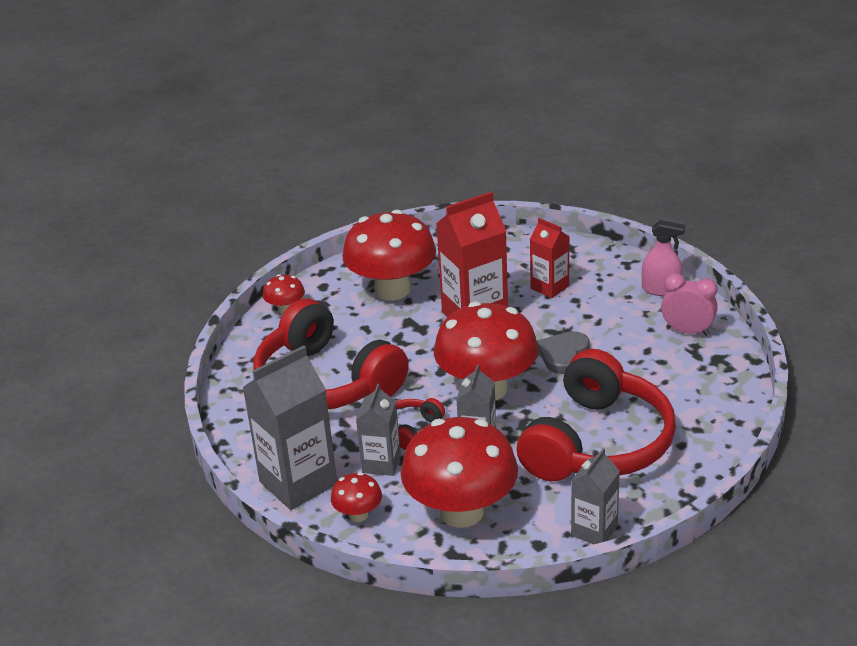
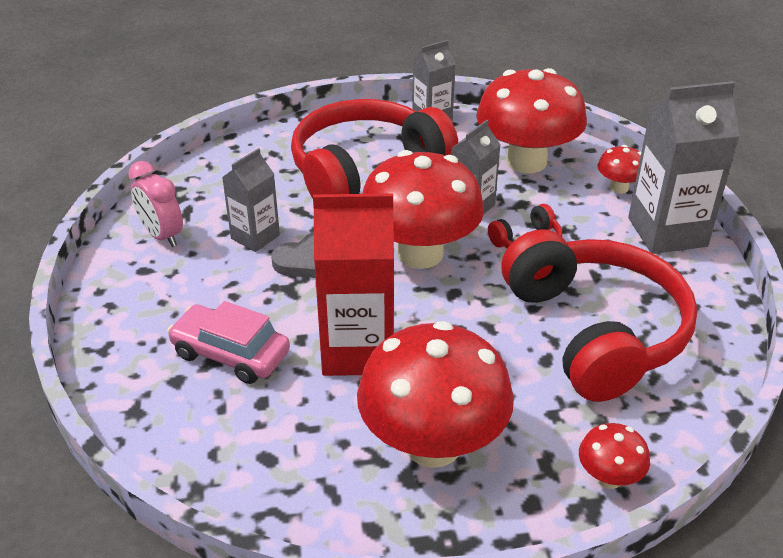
camera: 155 degrees left, 5 degrees up
(381, 463) = (575, 221): grey carton -> grey carton (255, 237)
(549, 287) = (230, 354): red carton -> pink car
(660, 289) = (118, 294): pink spray bottle -> none

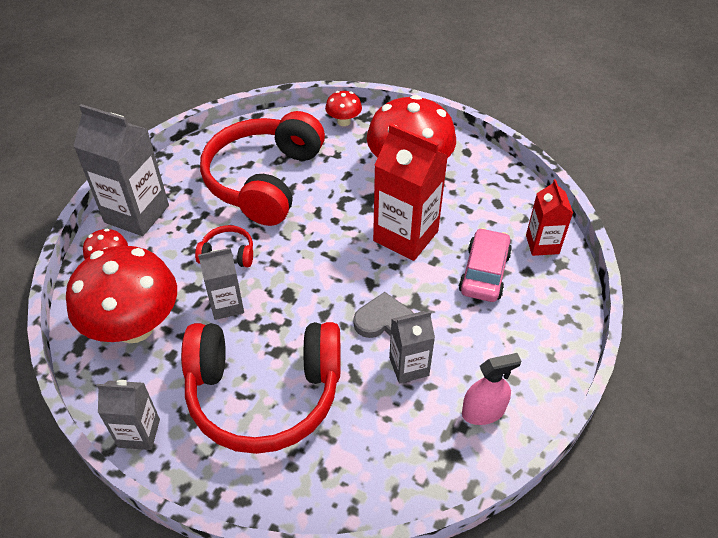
camera: 145 degrees left, 10 degrees up
(162, 236) = (483, 411): pink clock -> pink spray bottle
(171, 426) = (542, 244): none -> red carton
(230, 354) = (484, 273): pink car -> pink car turned 135 degrees counterclockwise
(420, 253) = (305, 283): red mushroom -> none

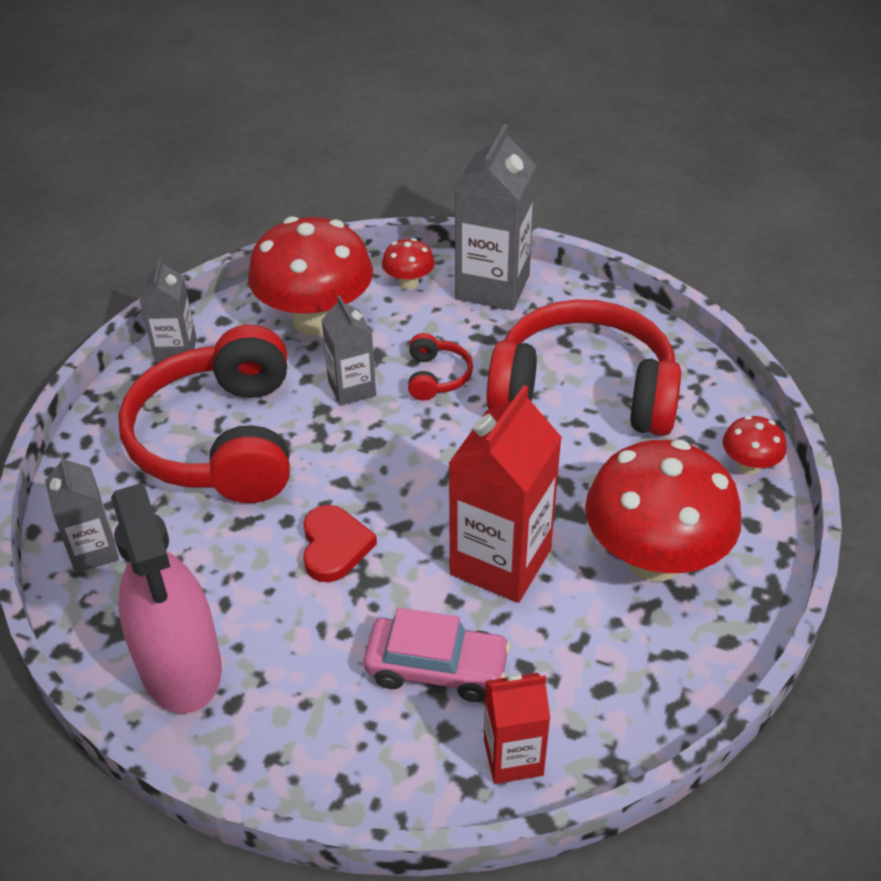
camera: 85 degrees right, 5 degrees down
(384, 320) = (334, 546): grey heart -> red heart
(409, 366) = (257, 578): grey carton -> grey carton (93, 551)
(483, 411) = (180, 666): pink spray bottle -> pink spray bottle, size x1.89

